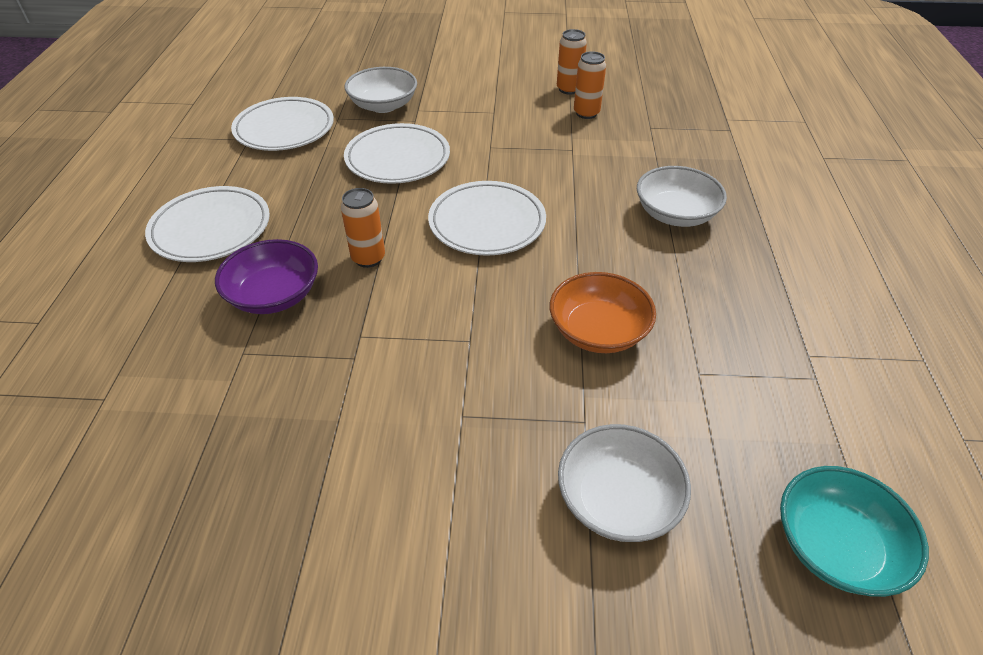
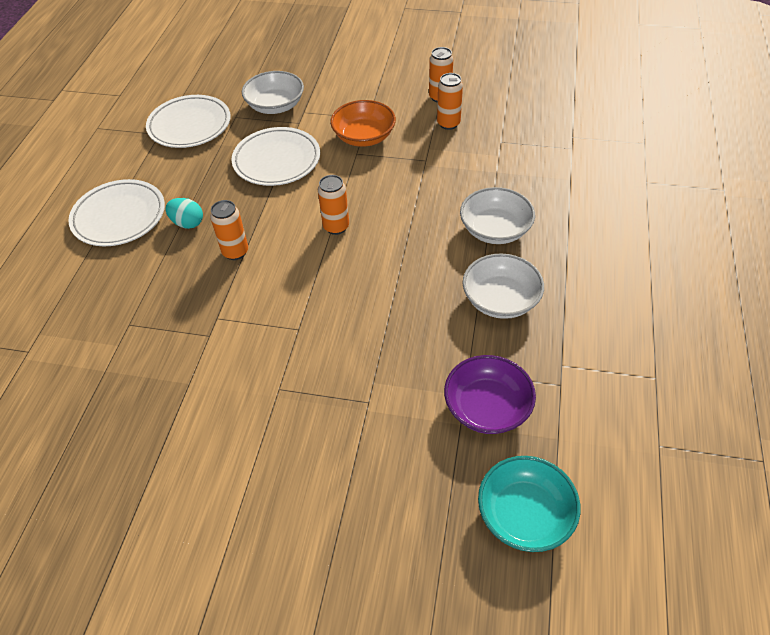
camera: 10 degrees right, 5 degrees up
(274, 295) = (159, 278): purple bowl -> purple bowl (487, 407)
(301, 230) = (188, 223): none -> turquoise egg
(487, 223) = (336, 227): white plate -> orange can
(598, 331) = (399, 330): orange bowl -> orange bowl (364, 137)
(618, 500) = (376, 463): white bowl -> white bowl (500, 300)

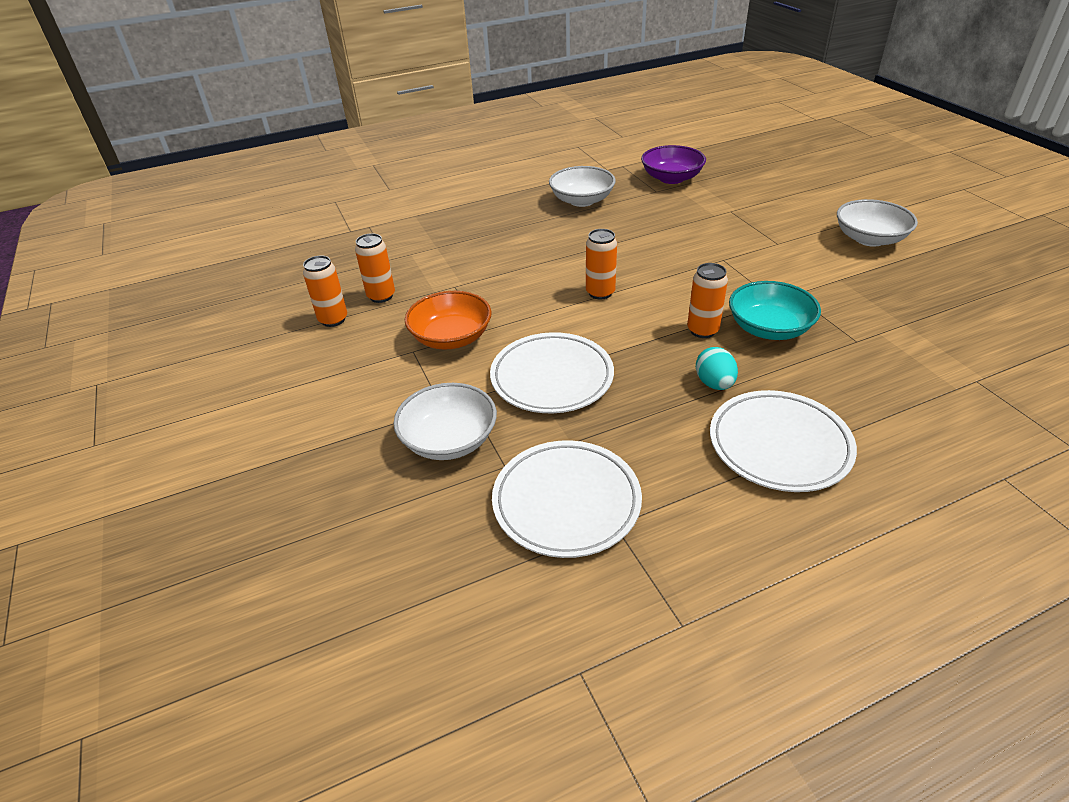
camera: 125 degrees left, 10 degrees down
(495, 230) = (512, 224): white bowl -> white bowl (869, 239)
(524, 514) = (716, 151): turquoise bowl -> turquoise bowl (769, 328)

